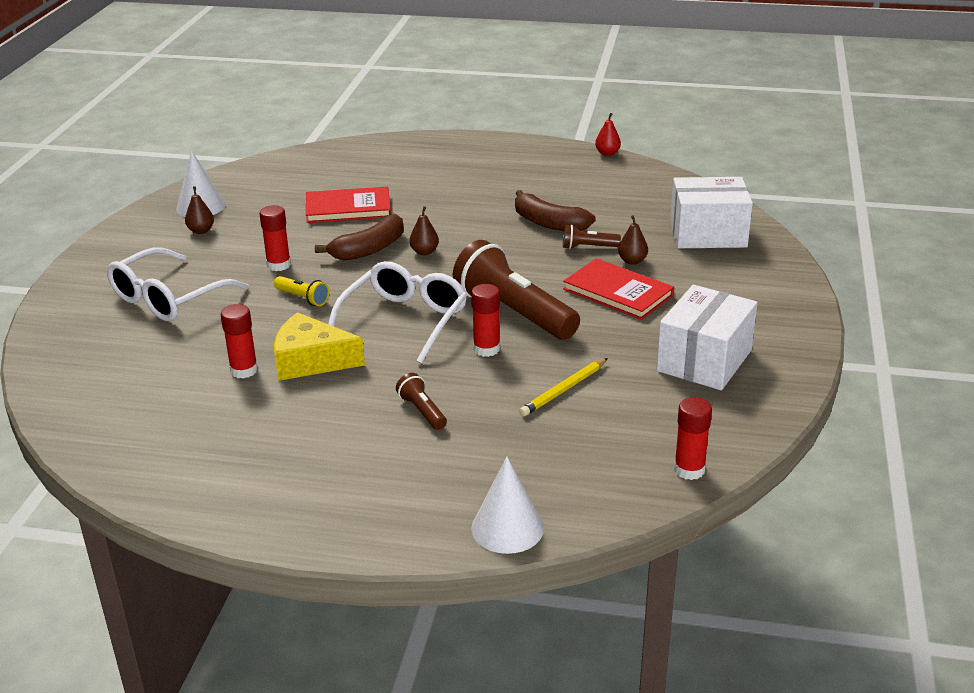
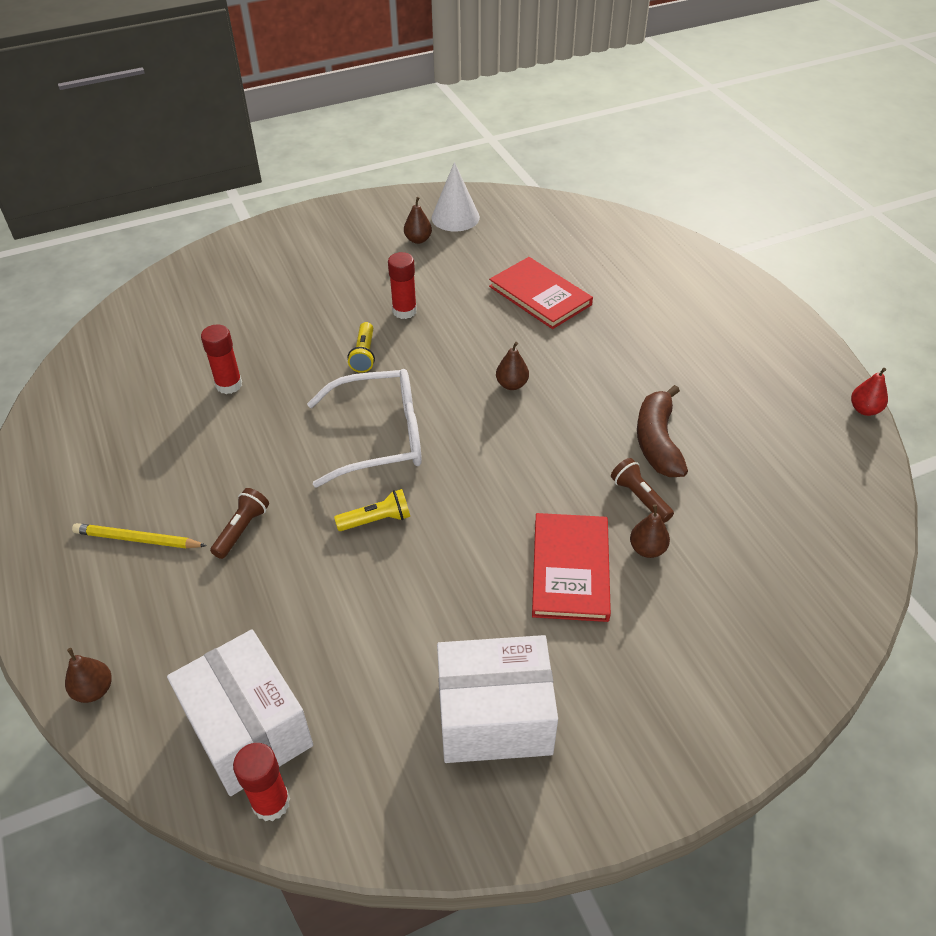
camera: 55 degrees right, 15 degrees up
(168, 298) = (302, 284): white glasses -> none
(310, 361) = (271, 415): yellow cheese -> none
(369, 249) = (482, 348): brown banana -> none
(486, 349) = (377, 520): red glue stick -> yellow flashlight
(507, 528) = (94, 690): white cone -> brown pear
(513, 312) = (458, 505): brown flashlight -> none
(564, 390) = (348, 617): yellow pencil -> yellow pencil (137, 539)
(708, 234) = (778, 589): white box -> white box (248, 729)

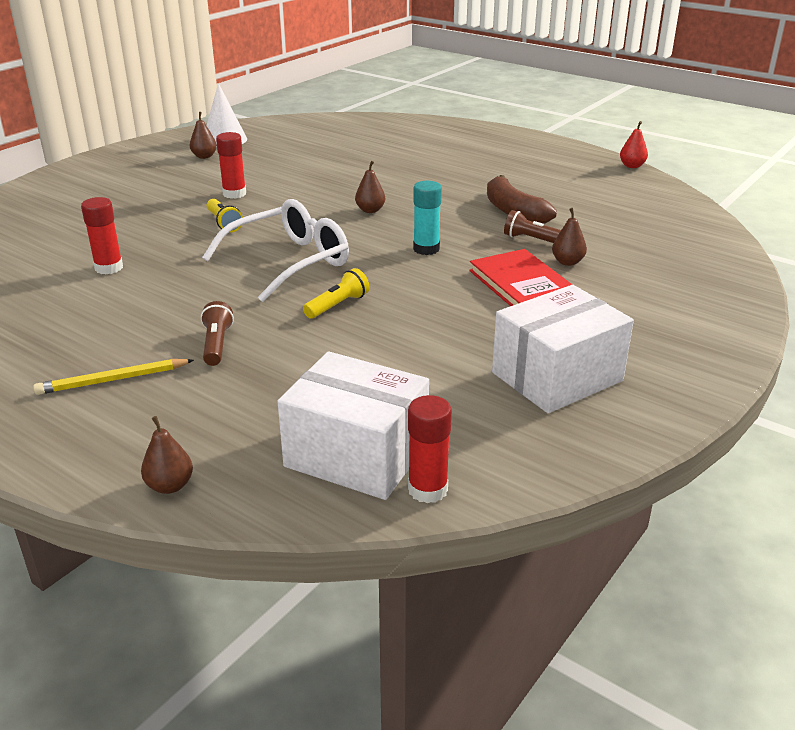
camera: 30 degrees left, 15 degrees down
(520, 469) = (426, 249): none -> turquoise glue stick
(540, 295) = (341, 164): red book -> none

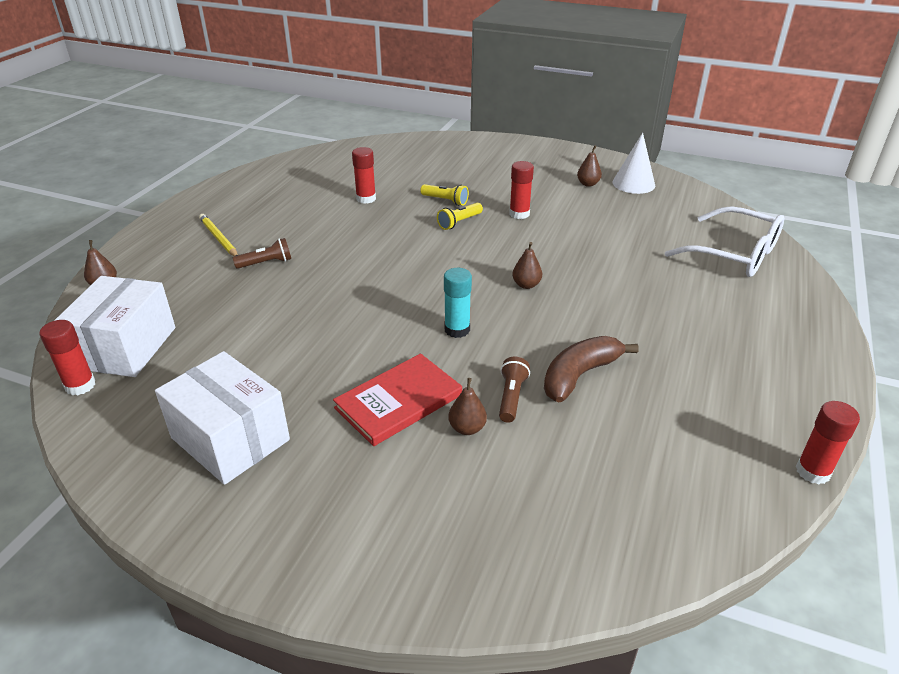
camera: 75 degrees right, 5 degrees up
(289, 262) = (402, 265): white glasses -> white glasses (734, 254)
(338, 305) = (334, 301): yellow flashlight -> yellow flashlight (445, 201)
(632, 166) = (812, 471): red pear -> red glue stick

